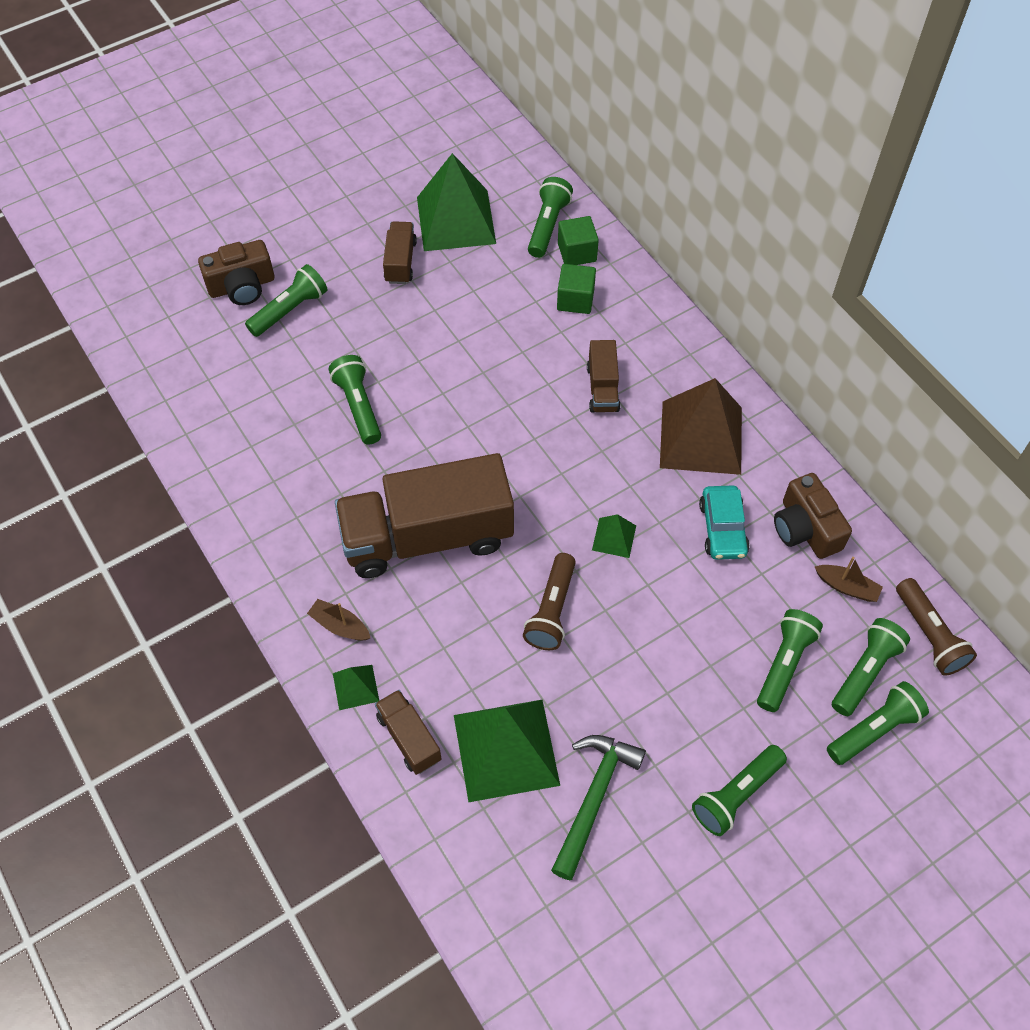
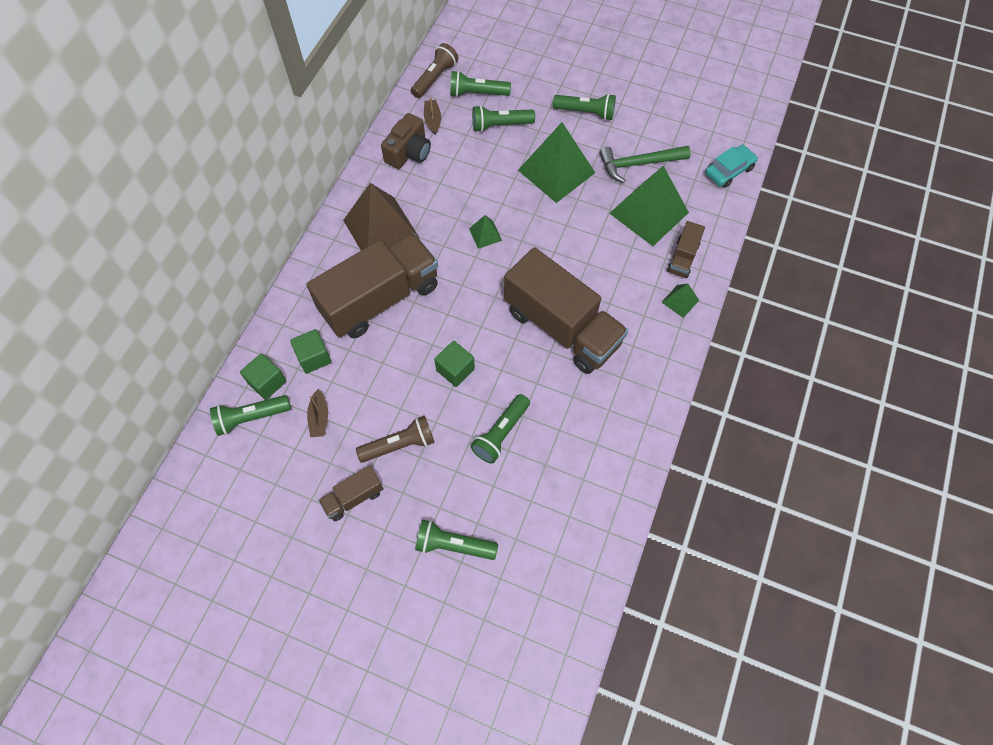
camera: 125 degrees left, 5 degrees up
(242, 286) = (456, 601): brown camera -> none
(340, 625) = (654, 334): brown boat -> brown boat (319, 418)
(456, 220) = (285, 487): green pyramid -> green pyramid (556, 171)
(461, 408) = (455, 370): none -> green cube
(552, 610) = (555, 238): brown flashlight -> brown flashlight (399, 445)
(602, 388) = (380, 299): brown truck -> brown truck, size x2.23
(722, 528) = (438, 188): turquoise car -> turquoise car (729, 171)
(874, 730) = (506, 78): green flashlight -> none

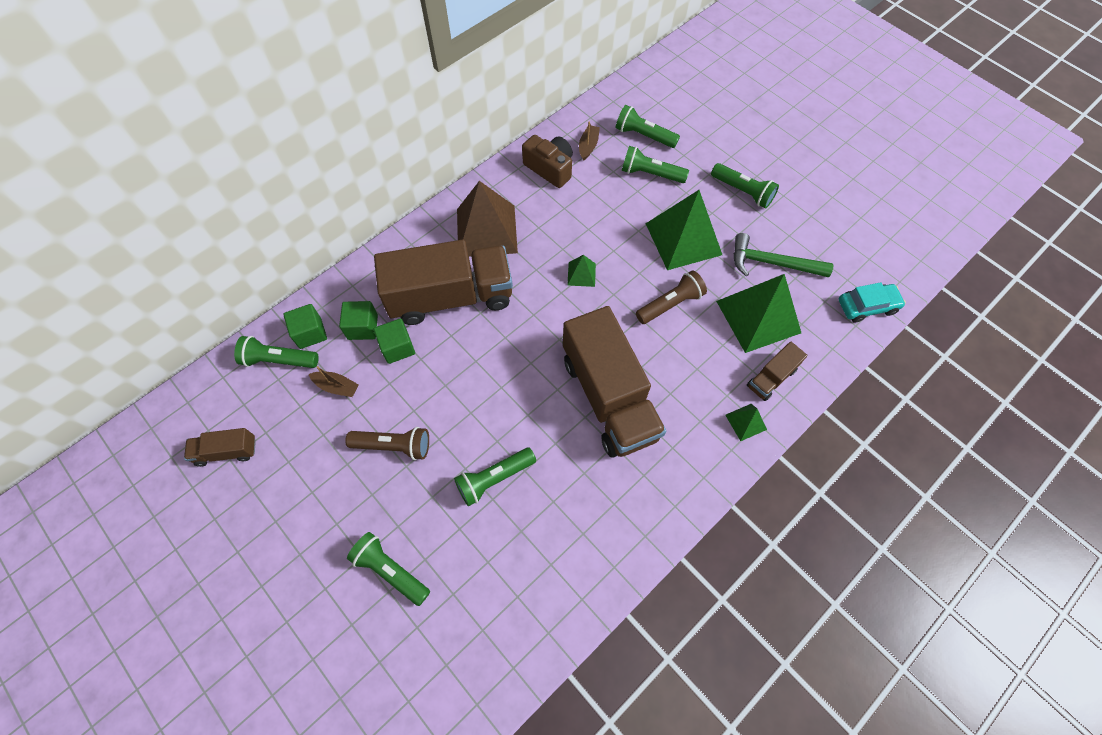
camera: 25 degrees right, 0 degrees up
(319, 418) = (337, 387): brown boat -> brown boat turned 90 degrees counterclockwise
(353, 498) = (325, 478): brown truck -> brown truck (227, 451)
(409, 152) = (550, 168): brown camera -> brown camera turned 105 degrees counterclockwise
(435, 78) = (611, 107): brown flashlight -> brown flashlight (670, 304)
(455, 370) = (484, 395): green cube -> green cube (397, 347)

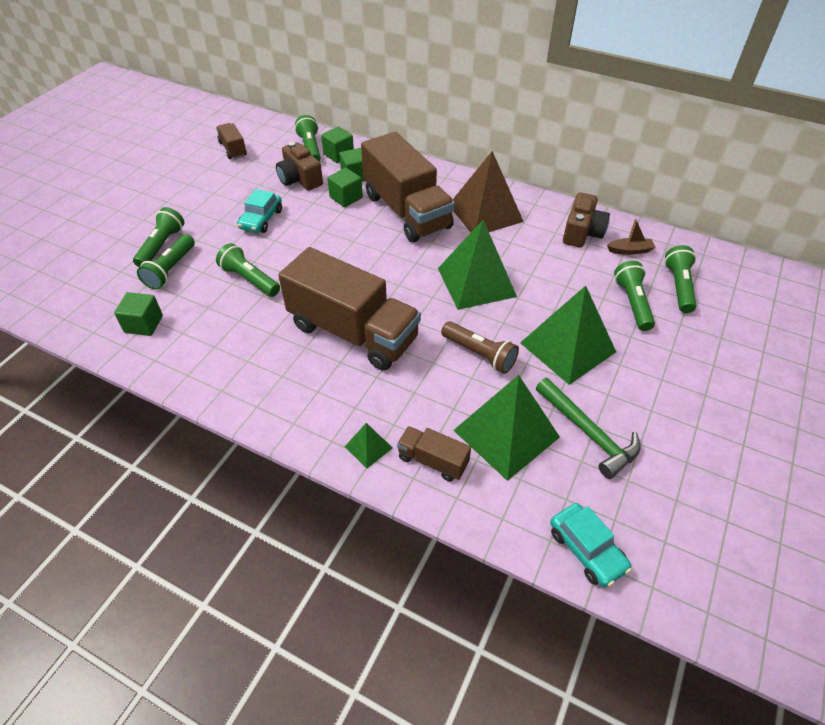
camera: 70 degrees right, 15 degrees down
(337, 387) = (300, 179): brown boat -> brown camera
(393, 446) = (261, 219): brown flashlight -> turquoise car
(522, 606) = (144, 324): none -> green cube
(581, 274) = (476, 282): green pyramid -> green pyramid, size x2.21
(609, 397) = (353, 332): brown truck -> brown truck turned 105 degrees counterclockwise
(742, 192) = (670, 386): green flashlight -> green flashlight (171, 269)
(772, 263) = (588, 433): green hammer -> green hammer turned 150 degrees clockwise

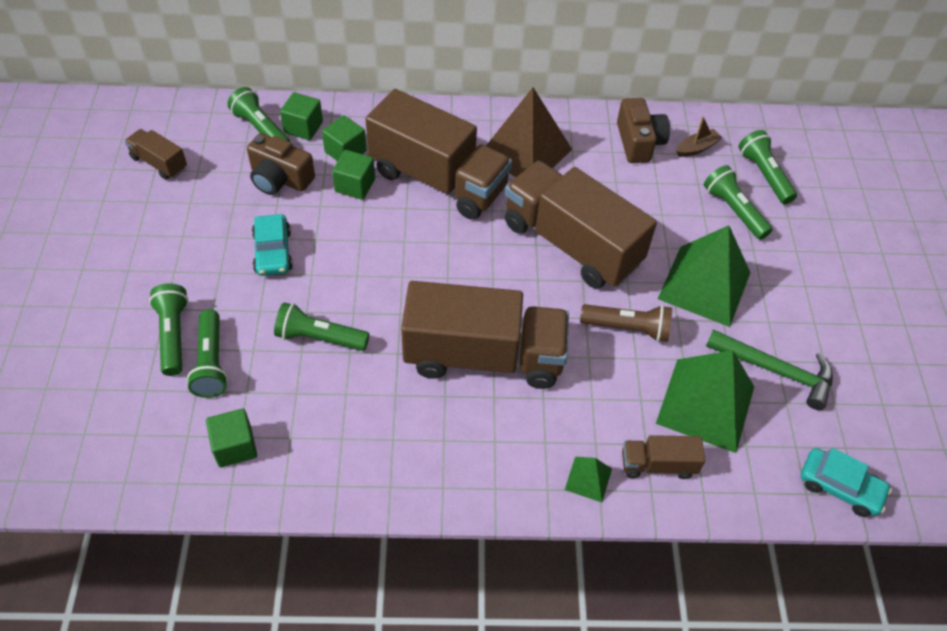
camera: 30 degrees left, 5 degrees up
(476, 282) = (571, 244): green pyramid -> brown truck

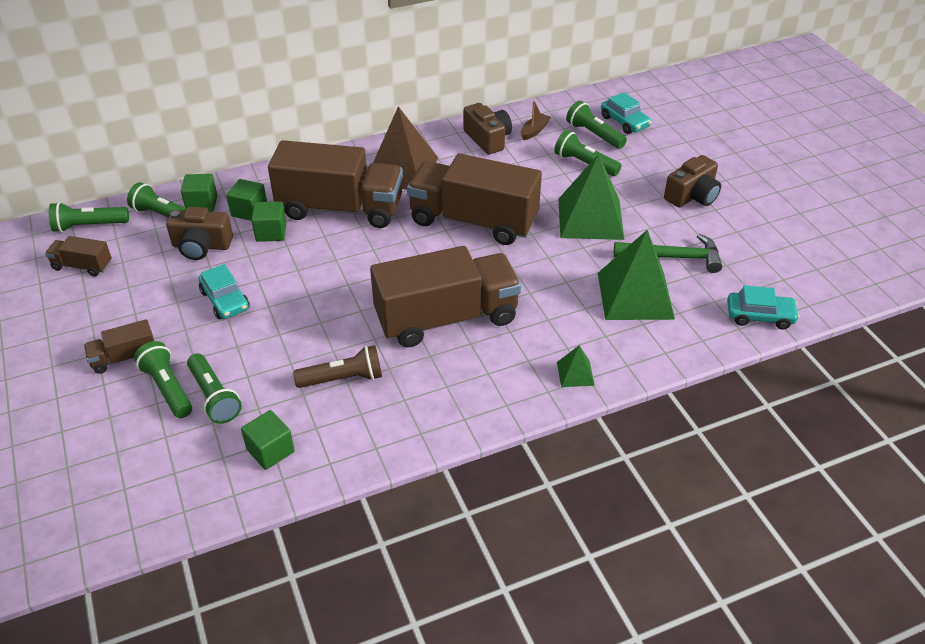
camera: 20 degrees left, 10 degrees down
(319, 338) = (301, 348): green flashlight -> green flashlight (89, 226)
(627, 328) = (548, 264): brown flashlight -> brown flashlight (343, 379)
(657, 464) = (622, 346): brown truck -> brown truck (124, 357)
(809, 169) = (624, 122): none -> turquoise car
(840, 296) = (692, 196): none -> brown camera

